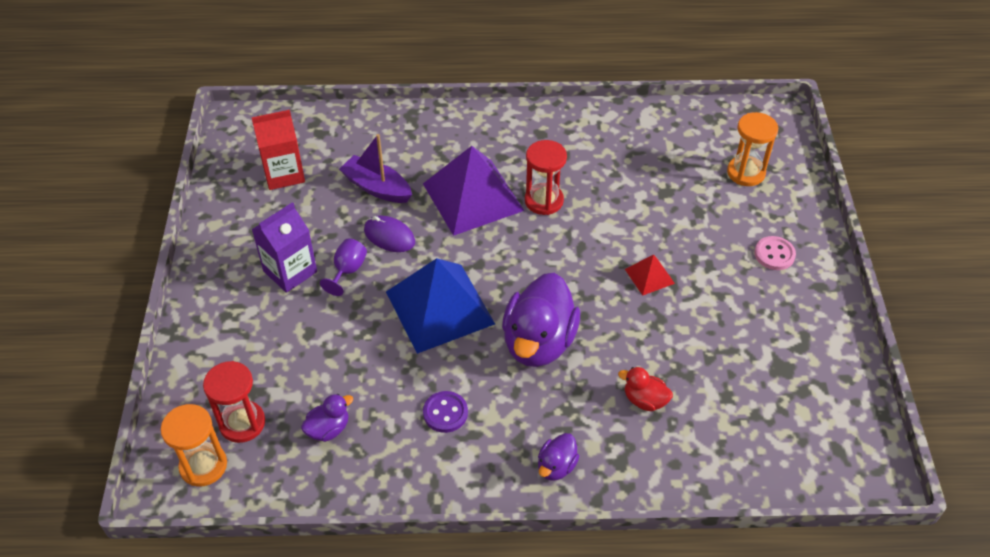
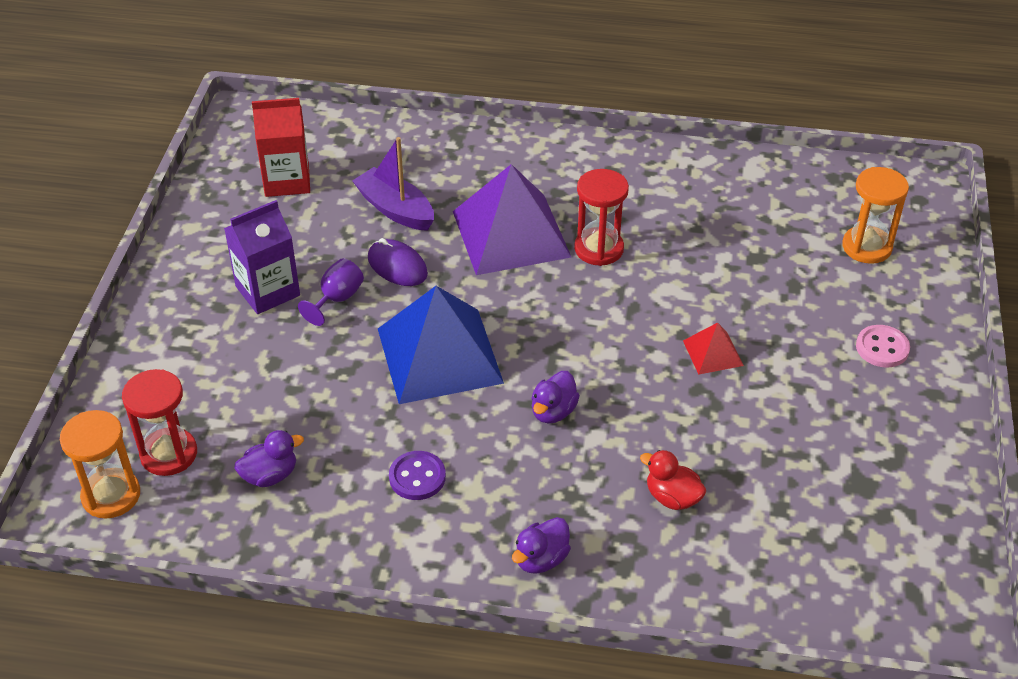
camera: 10 degrees right, 5 degrees down
(538, 342) = (553, 411): purple duck -> purple duck, size x0.47

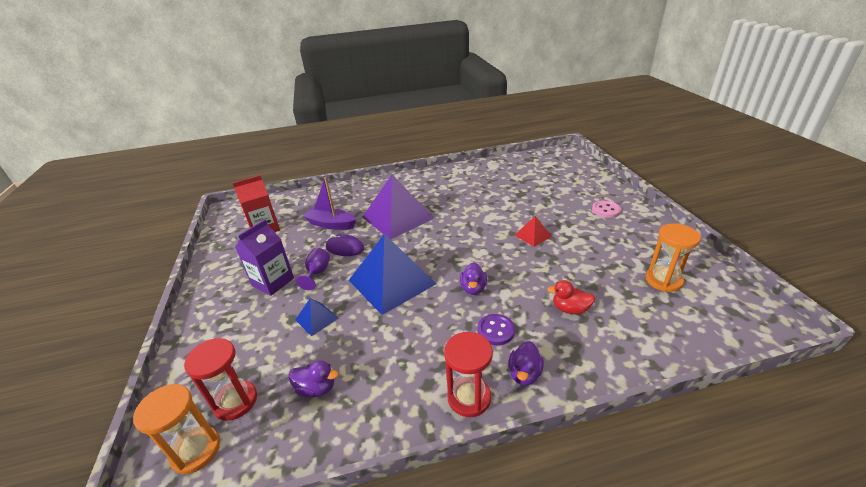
camera: 20 degrees left, 10 degrees down
(270, 475) = (316, 388): purple duck -> purple duck turned 60 degrees clockwise
(307, 376) = (317, 319): none -> blue pyramid
(417, 477) = (416, 353): purple button -> purple button (495, 330)
(599, 249) = (445, 211): red hourglass -> red hourglass (469, 397)
(866, 247) = (563, 177): orange hourglass -> orange hourglass (663, 280)

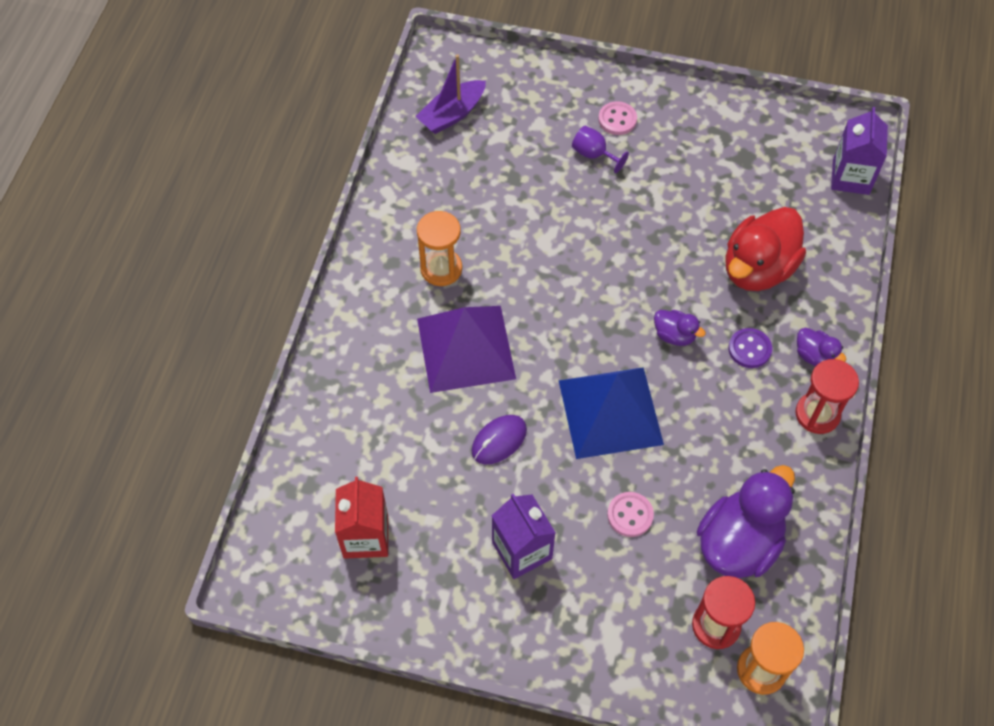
camera: 65 degrees left, 25 degrees up
(316, 388) = (739, 543): purple duck -> purple duck, size x2.11
(317, 273) = (537, 491): purple goblet -> purple goblet (594, 154)
(317, 319) = (630, 515): blue pyramid -> pink button
(331, 224) = (421, 440): purple boat -> purple boat (452, 114)
(533, 235) = (617, 223): red pyramid -> none
(570, 309) = (757, 269): red duck -> red duck, size x2.11
(663, 280) = (765, 165): orange hourglass -> orange hourglass (441, 269)
(723, 332) = (850, 177): none -> purple carton

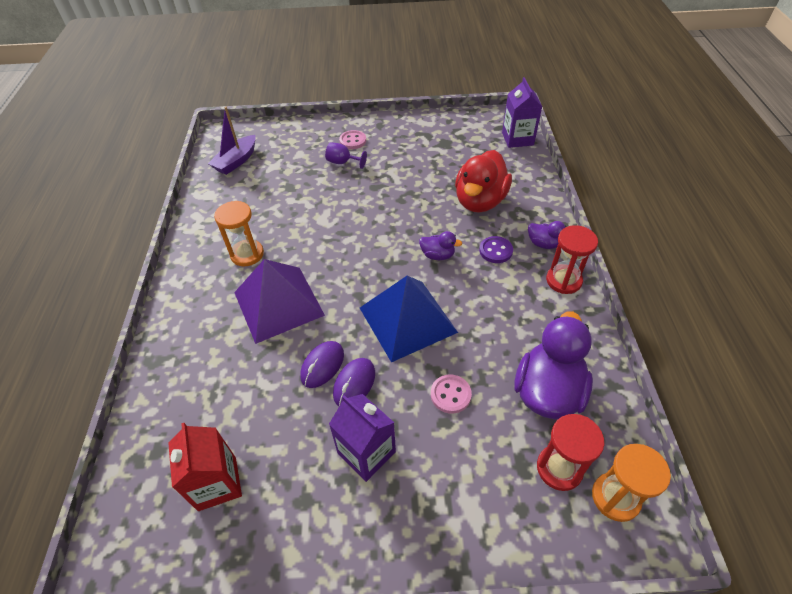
camera: 15 degrees left, 10 degrees down
(528, 472) = (354, 384): none -> purple mouse

